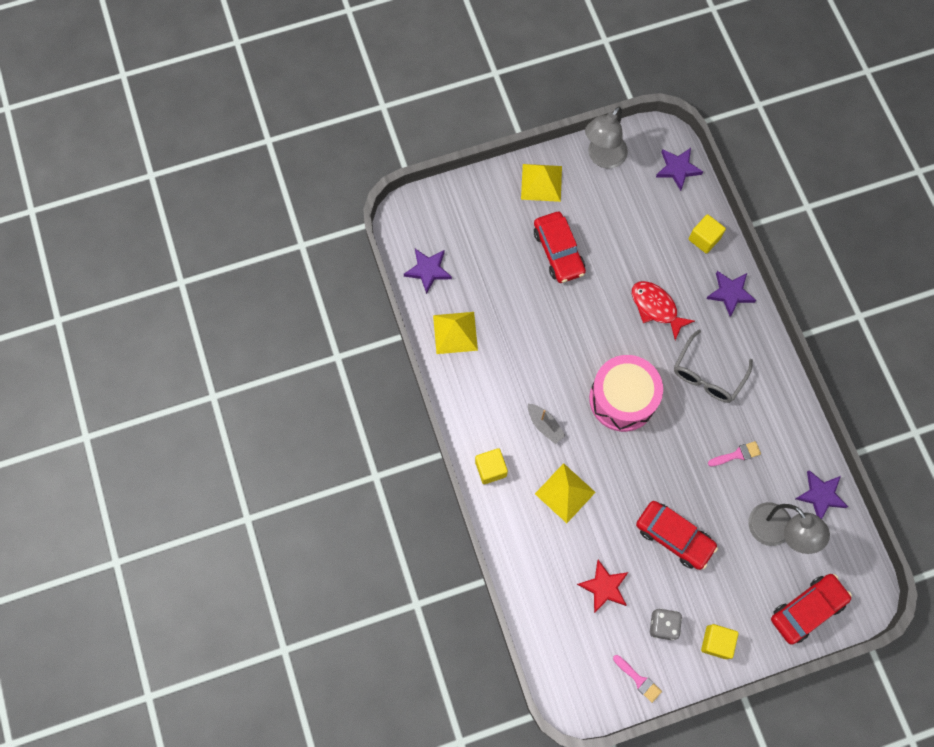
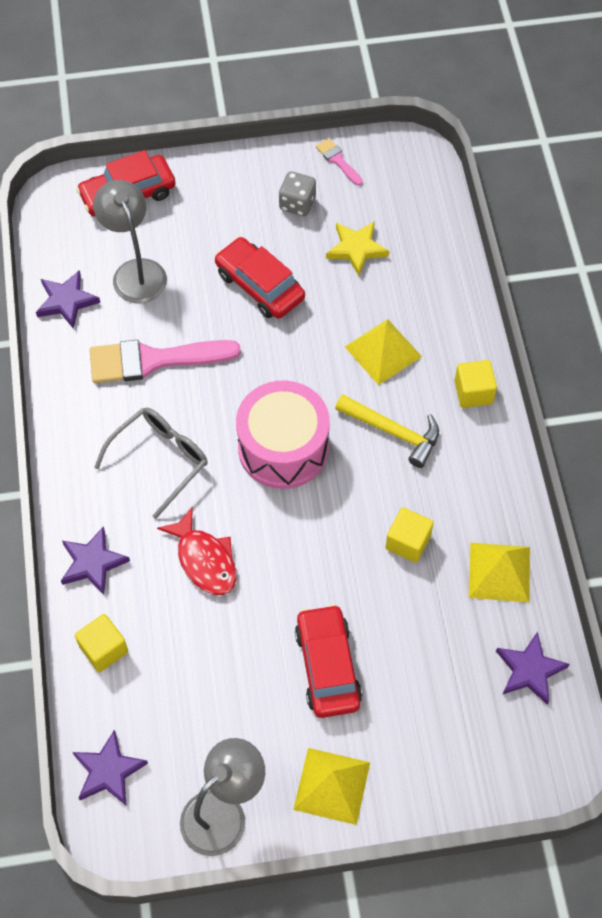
camera: 170 degrees left, 10 degrees down
(545, 425) = (393, 432): grey boat -> yellow hammer
(604, 587) = (356, 249): red star -> yellow star
(716, 642) = (241, 180): yellow cube -> yellow cube (408, 542)
(737, 454) = (153, 360): pink brush -> pink brush, size x2.15

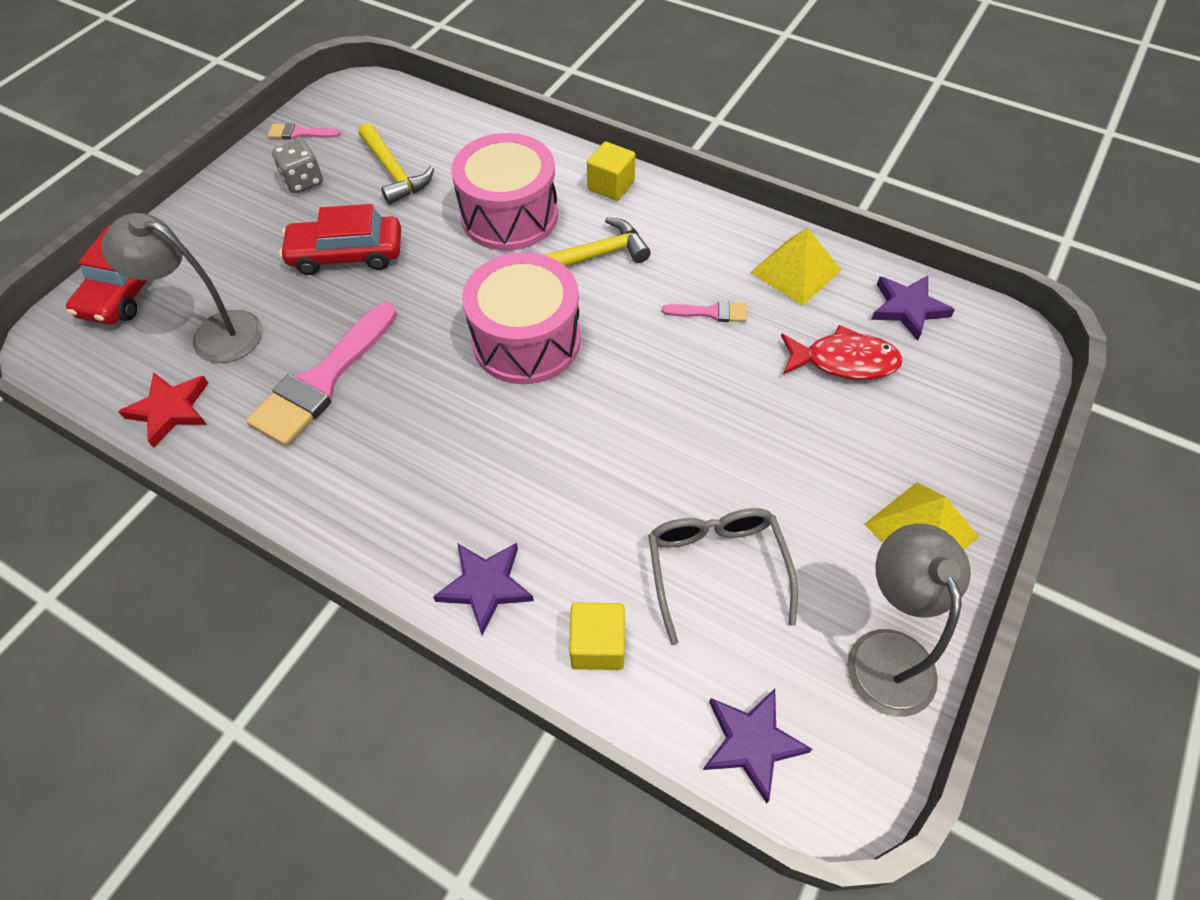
camera: 50 degrees left, 5 degrees down
(66, 301) = (170, 410): purple star -> red star
(159, 460) = (434, 446): grey glasses -> grey glasses (716, 569)
(204, 560) = (581, 479): red fish -> red fish (844, 361)
(328, 666) = (787, 451): red car -> none
(356, 249) = (394, 172): yellow star -> yellow hammer
(383, 351) = (509, 215): yellow pyramid -> pink drum
(408, 542) = (710, 312): yellow cube -> pink brush

